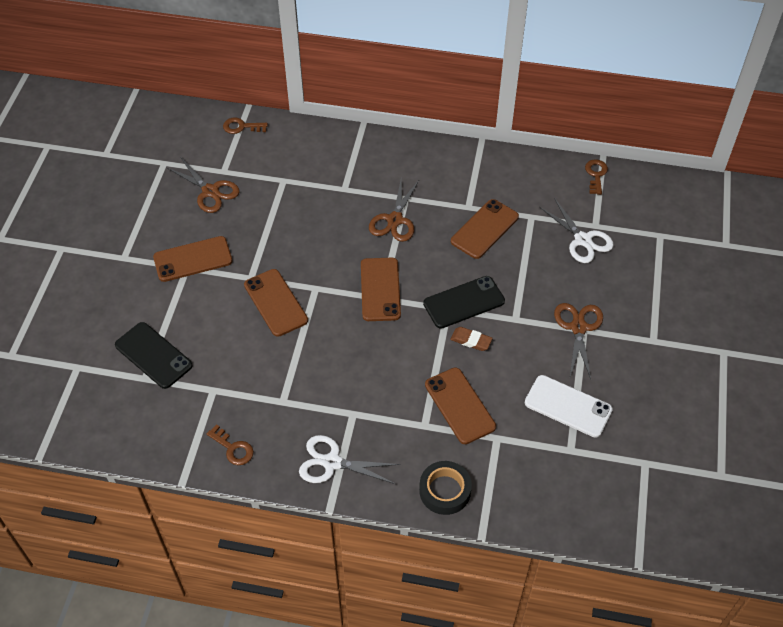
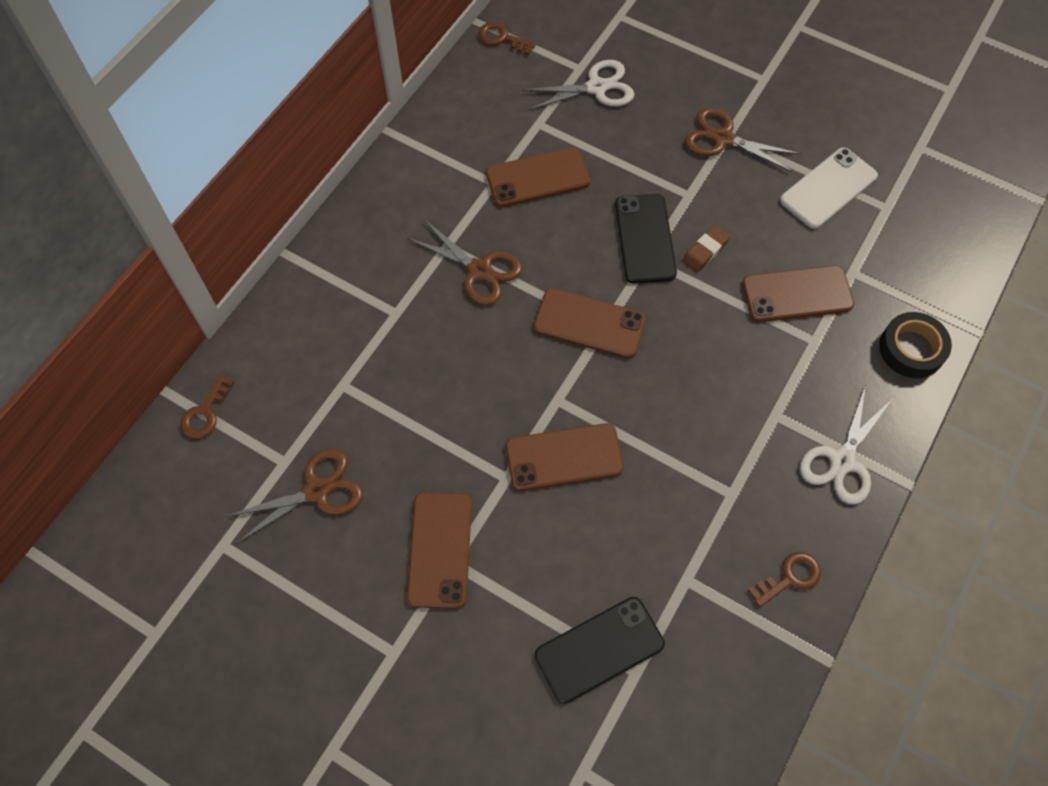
camera: 70 degrees left, 10 degrees up
(484, 229) = (537, 178): brown phone -> brown phone turned 75 degrees counterclockwise

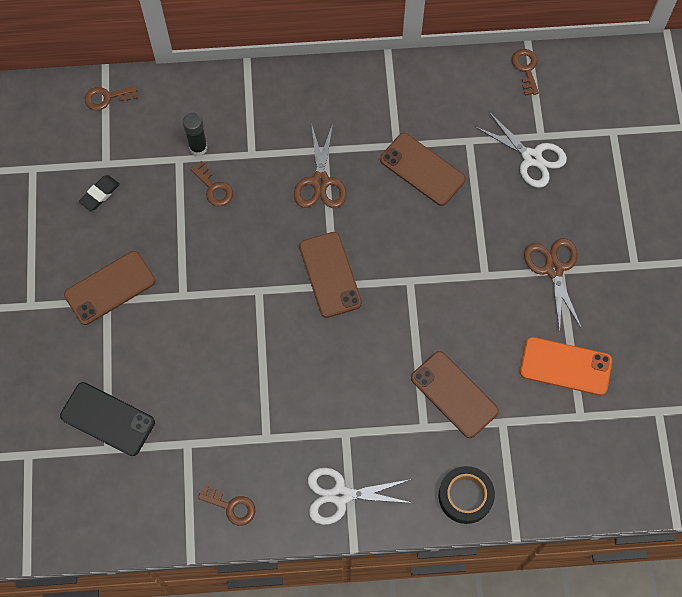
camera: 55 degrees right, 5 degrees up
(316, 491) = (100, 194): brown scissors -> black eraser
(345, 358) = (198, 147): none -> black glue stick
(405, 371) = (214, 188): none -> brown key
(564, 457) = (220, 320): brown phone -> none
(644, 238) = (424, 268): black phone -> none
(705, 251) = (445, 313): brown eraser -> none
(828, 188) = (565, 366): white phone -> orange phone

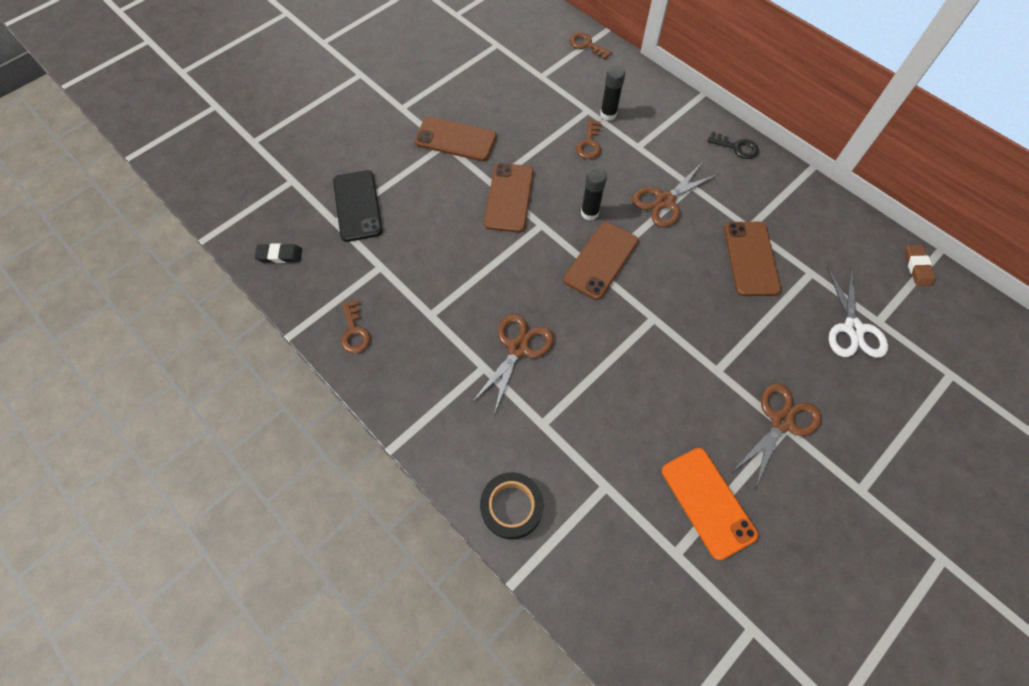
camera: 50 degrees right, 5 degrees down
(100, 194) = (516, 88): black eraser -> black eraser (279, 255)
(280, 246) = (589, 213): none -> black glue stick
(320, 84) = (736, 147): none -> black key
(340, 495) = (428, 403): white scissors -> none
(351, 396) = (518, 348): none -> brown scissors
(454, 394) = (592, 426): brown phone -> brown phone (509, 197)
(526, 69) = (917, 267): brown key -> brown eraser

